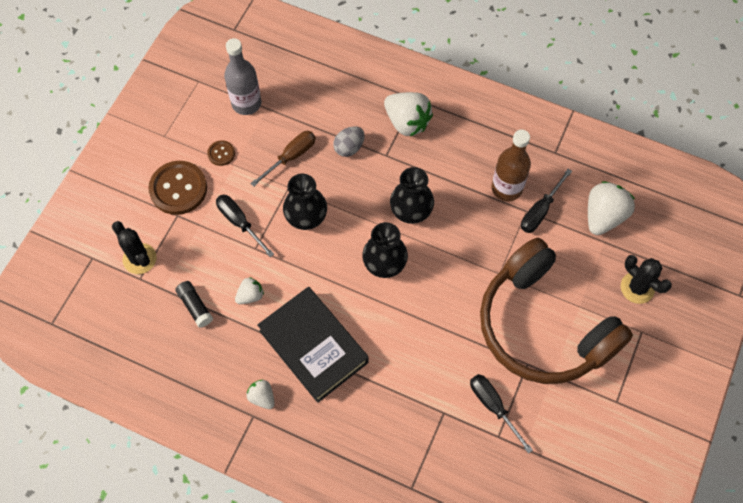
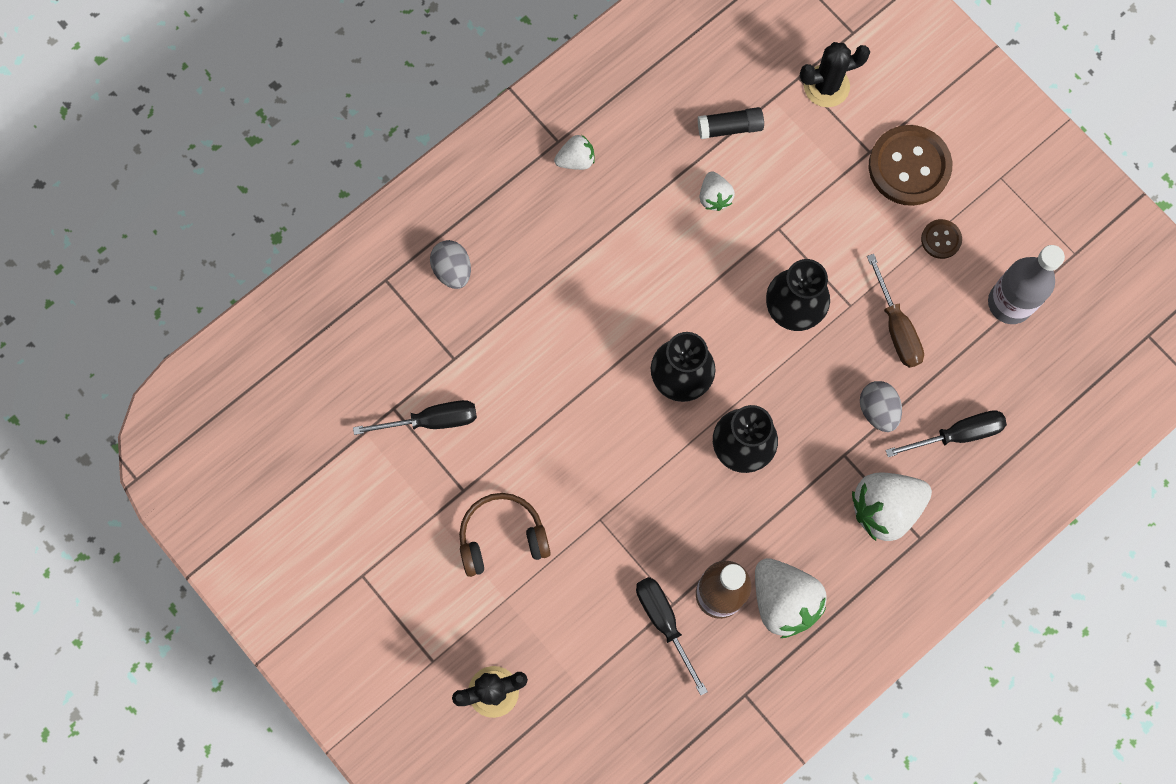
camera: 115 degrees right, 10 degrees up
(239, 222) = (824, 223): black screwdriver -> black screwdriver (957, 434)
(313, 346) = (611, 243): black book -> none
(382, 444) = (452, 270): none -> grey egg
(543, 326) = (502, 537): brown headphones -> brown headphones, size x0.45
(603, 216) = (616, 706): white strawberry -> white strawberry (783, 601)

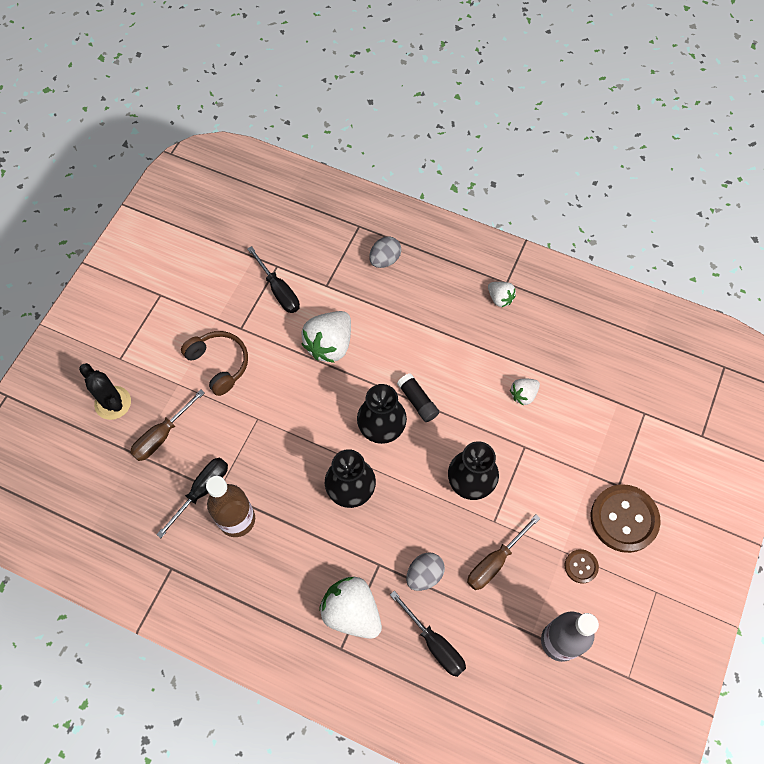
camera: 65 degrees right, 10 degrees down
(568, 645) = (162, 435): none -> brown screwdriver
(730, 127) = (579, 383): black glue stick -> black glue stick (417, 401)
(783, 601) = (251, 566): white strawberry -> white strawberry (330, 345)
(826, 86) = (650, 434): black cactus -> none

